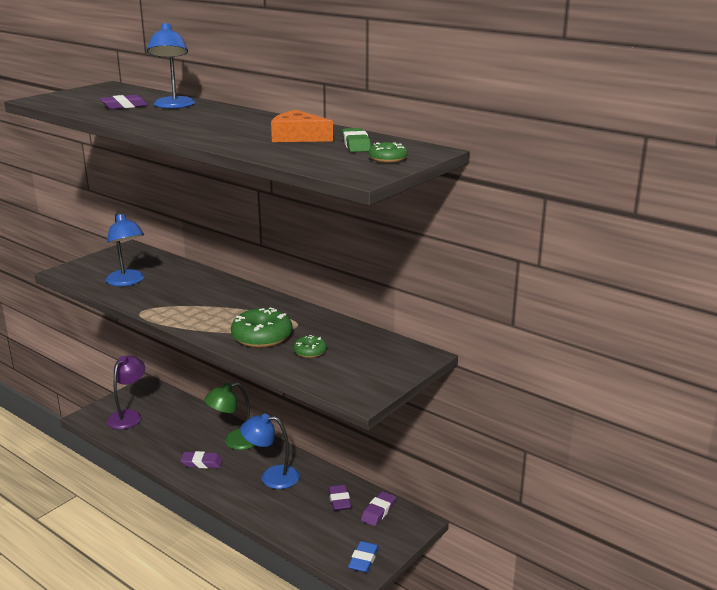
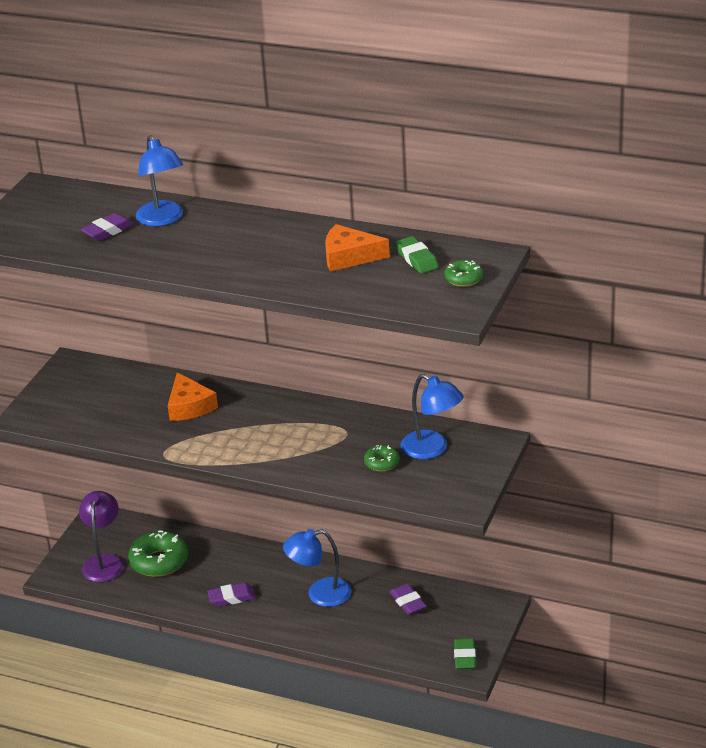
camera: 15 degrees left, 10 degrees up
(127, 282) = (113, 415): blue lamp -> blue lamp (432, 449)
(188, 286) = (189, 406): none -> orange cheese
(235, 442) = (253, 563): green lamp -> none
(262, 337) = (320, 456): green donut -> green donut (159, 561)
(363, 560) = (464, 657): blue eraser -> green eraser
(378, 511) = (454, 604): purple eraser -> none

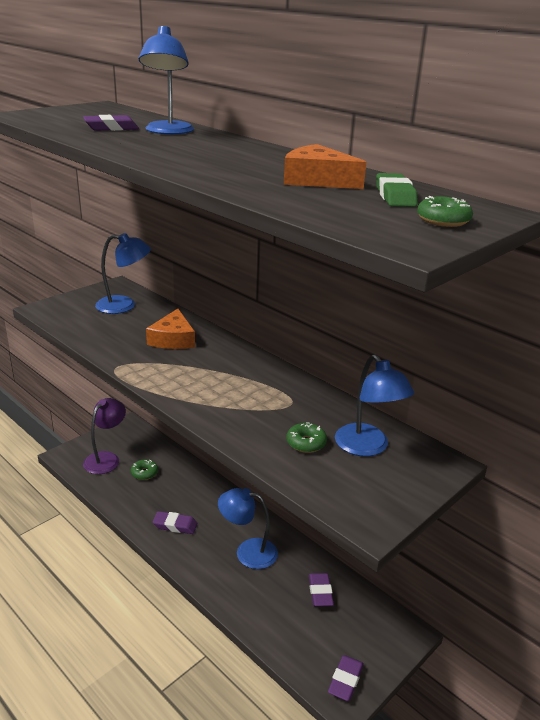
camera: 20 degrees right, 5 degrees down
(103, 385) = (124, 305): none -> blue lamp
(159, 561) = (144, 473): green donut -> green donut, size x0.53
(464, 657) = (345, 680): green eraser -> purple eraser

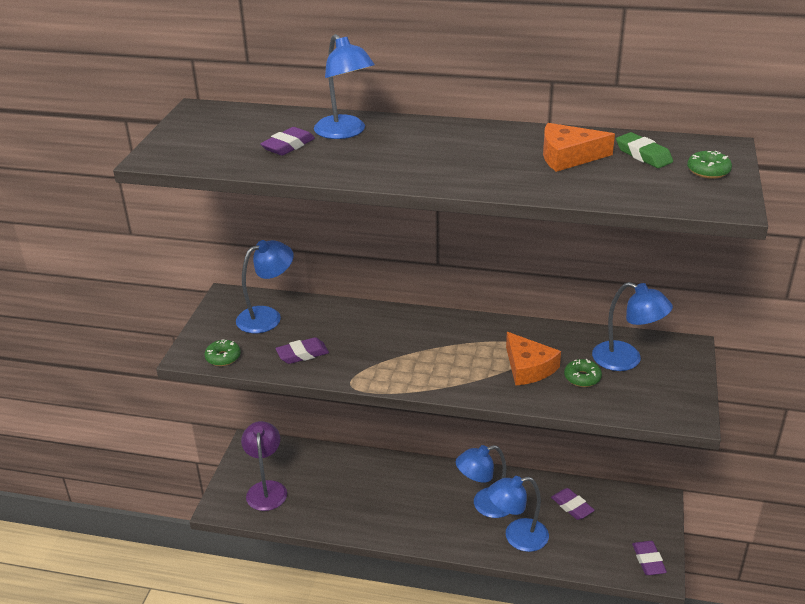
camera: 30 degrees left, 5 degrees up
(144, 473) = (320, 484): green donut -> green donut (223, 357)
(173, 339) = (362, 332): orange cheese -> orange cheese (528, 367)
(175, 525) = (401, 516): purple eraser -> purple eraser (302, 354)
(247, 591) = (517, 537): none -> blue lamp

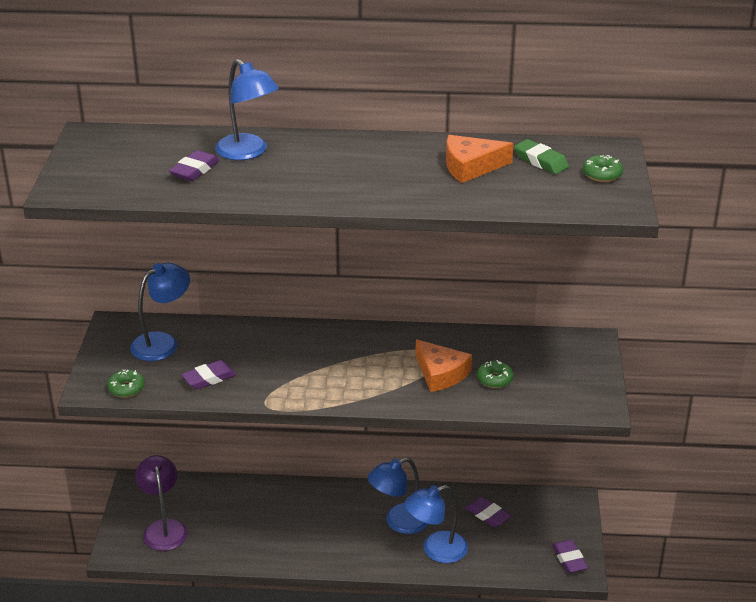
camera: 10 degrees left, 0 degrees up
(626, 360) = (535, 358): blue lamp -> none

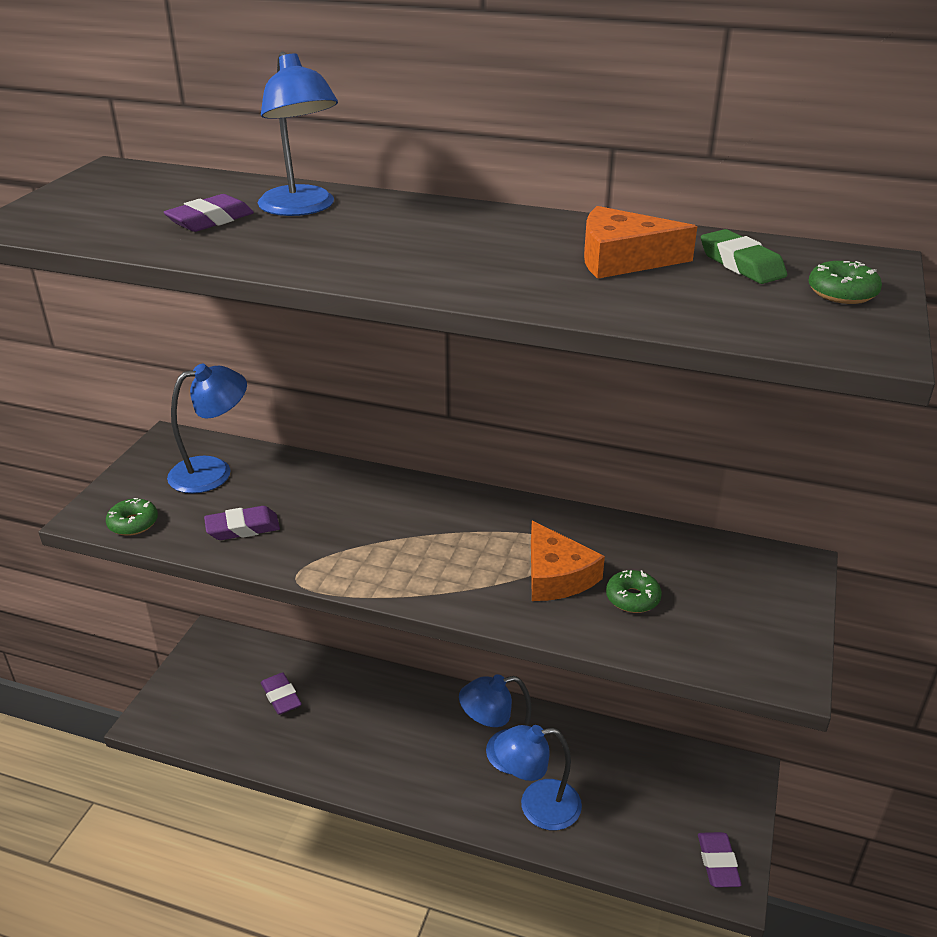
camera: 15 degrees right, 0 degrees up
(164, 528) = (215, 701): purple lamp -> none
(487, 515) = (621, 768): purple eraser -> purple eraser (281, 697)

